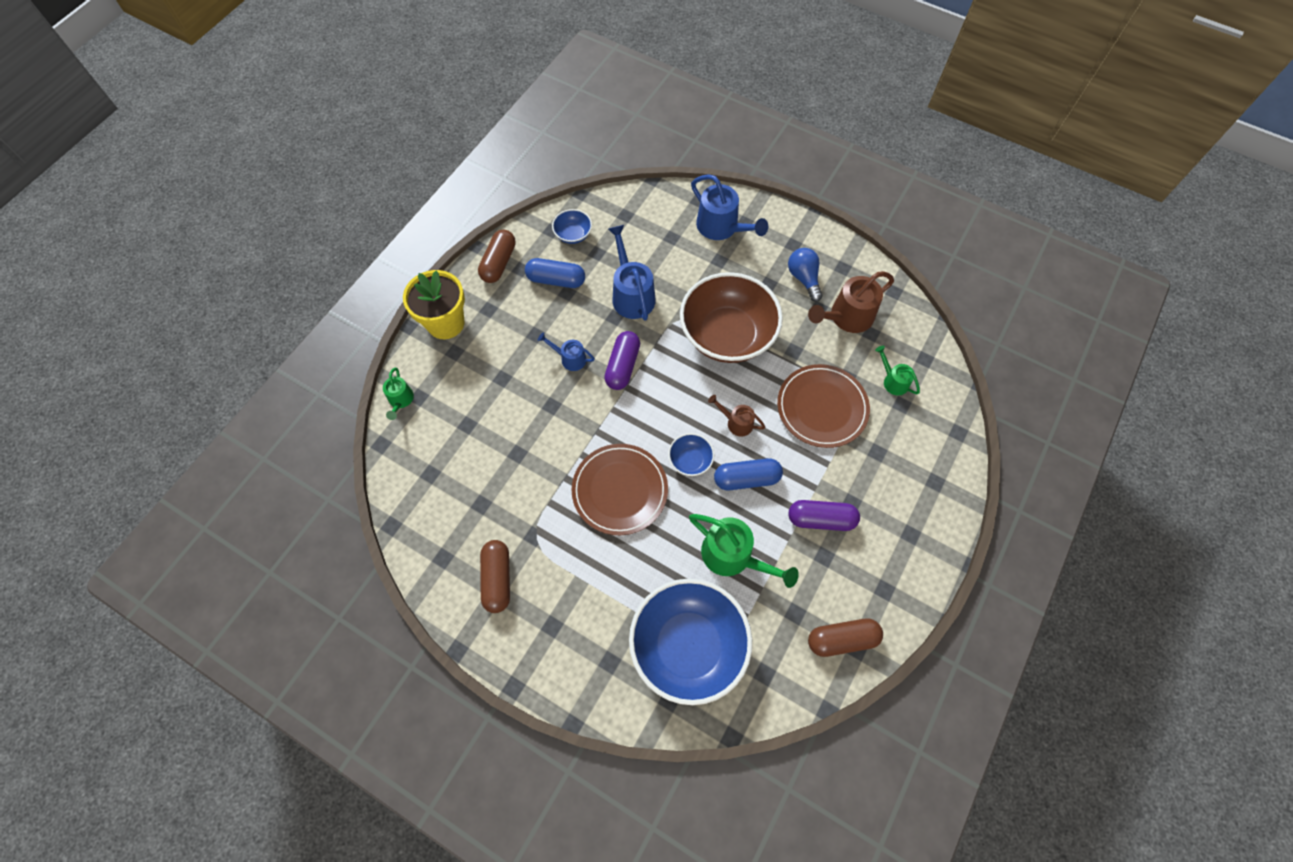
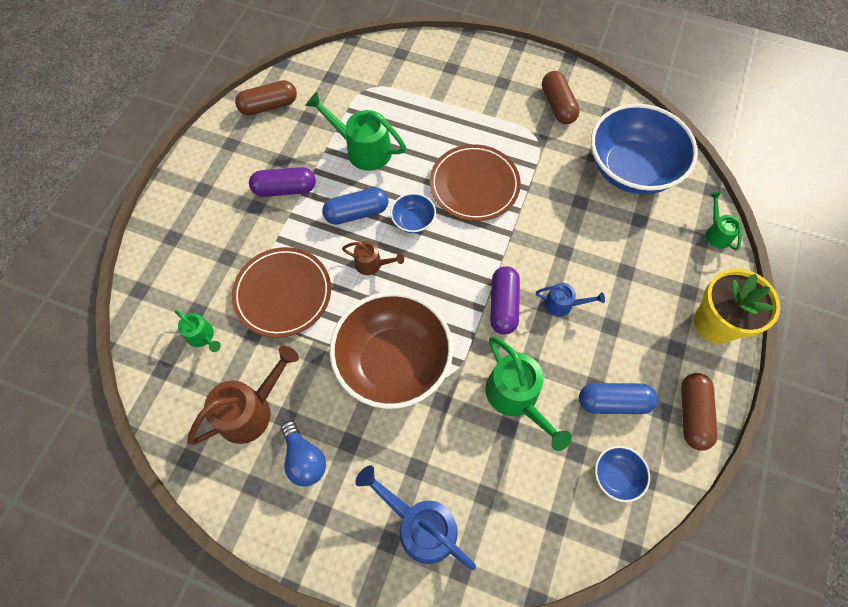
camera: 170 degrees right, 0 degrees up
(631, 294) = (517, 398): blue watering can -> green watering can
(688, 646) = (392, 85): blue bowl -> blue bowl (631, 169)

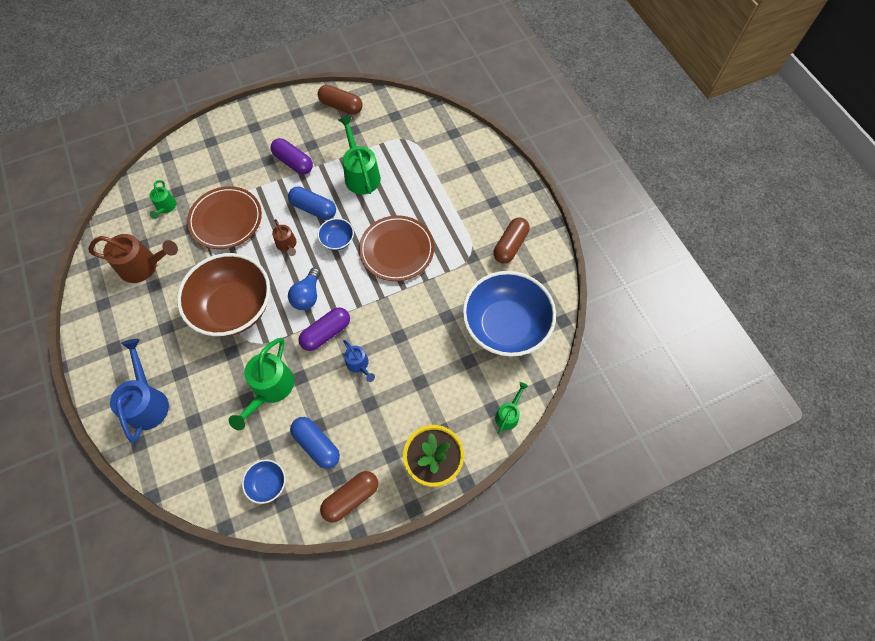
camera: 45 degrees right, 0 degrees up
(304, 459) = (138, 314): blue light bulb -> blue light bulb (307, 296)

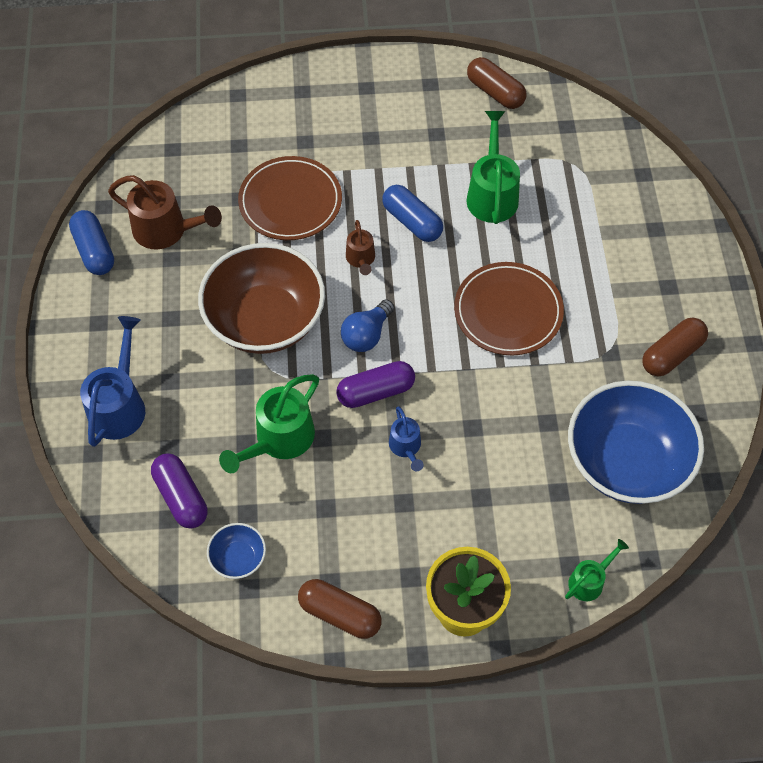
camera: 20 degrees right, 5 degrees down
(165, 207) = (217, 162): green watering can -> none
(293, 162) = (404, 151): purple capsule -> purple capsule (181, 497)
(317, 445) = (317, 531): blue capsule -> blue capsule (94, 251)
(337, 240) = (430, 274): blue bowl -> none
(351, 498) = (340, 614): brown capsule -> brown capsule turned 45 degrees clockwise

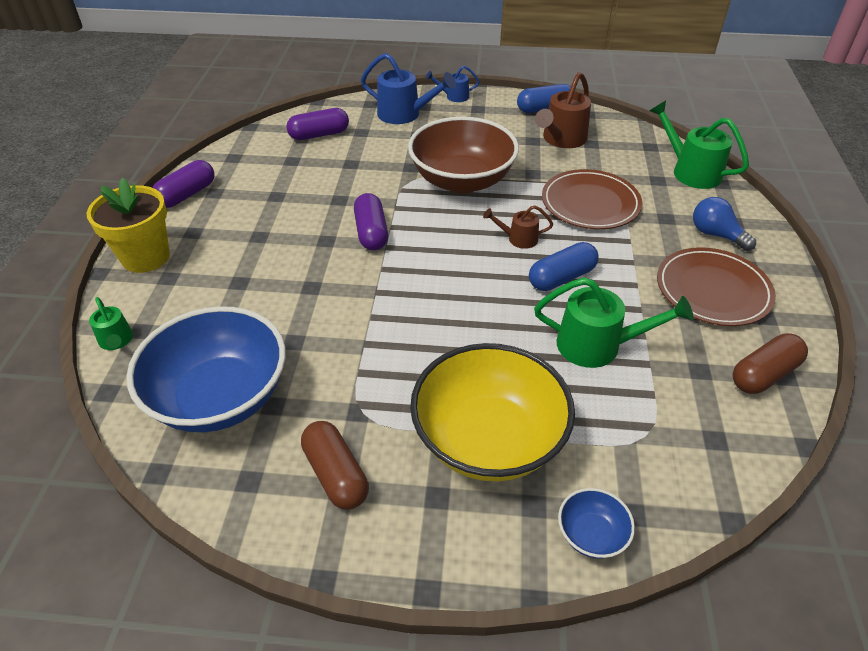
camera: 100 degrees right, 15 degrees down
(238, 558) = (259, 154): blue bowl -> blue bowl (591, 534)
(279, 440) = (346, 179): green watering can -> green watering can (690, 171)
(340, 614) = (187, 195): brown capsule -> purple capsule
(366, 335) = (432, 233): blue light bulb -> blue light bulb (716, 235)
(406, 447) = (309, 243): blue watering can -> blue watering can (453, 96)
(508, 311) = (435, 333): brown plate -> brown plate (712, 290)
(609, 260) = (488, 439): none -> yellow bowl

